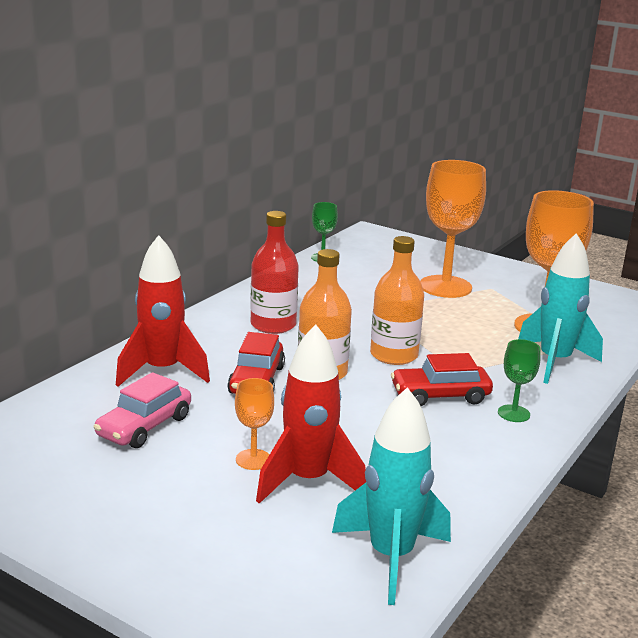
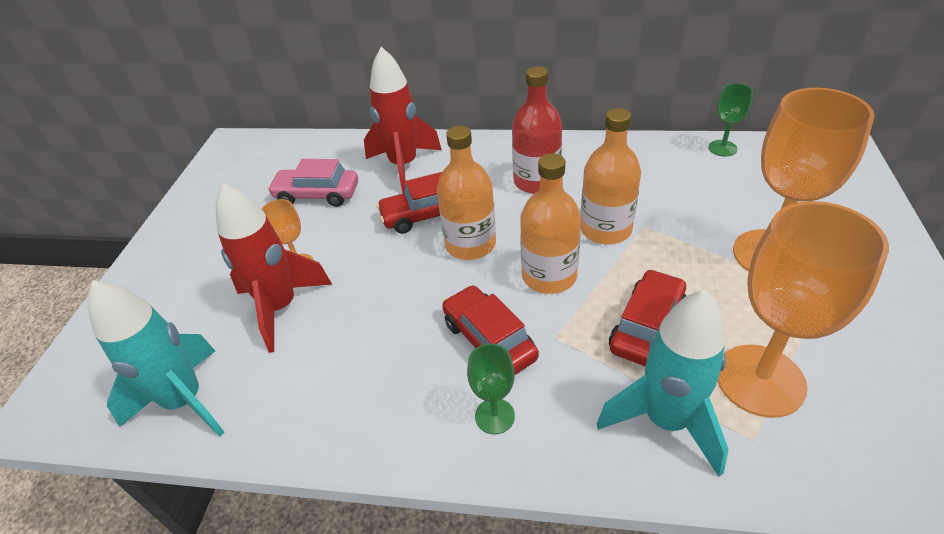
camera: 70 degrees right, 20 degrees up
(364, 321) = (605, 229): none -> orange bottle
(474, 341) = (646, 327): none -> red car

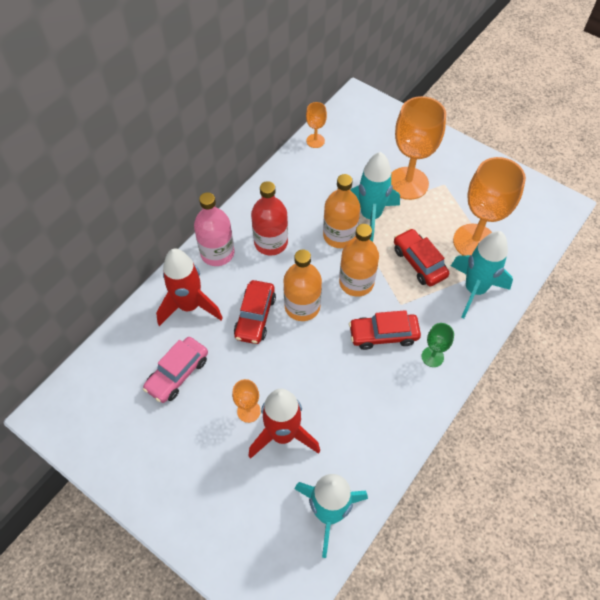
camera: 65 degrees left, 15 degrees up
(485, 153) = (217, 253): none -> pink bottle
(668, 243) = (370, 216): none -> turquoise rocket
(722, 148) = (315, 141): green goblet -> orange goblet

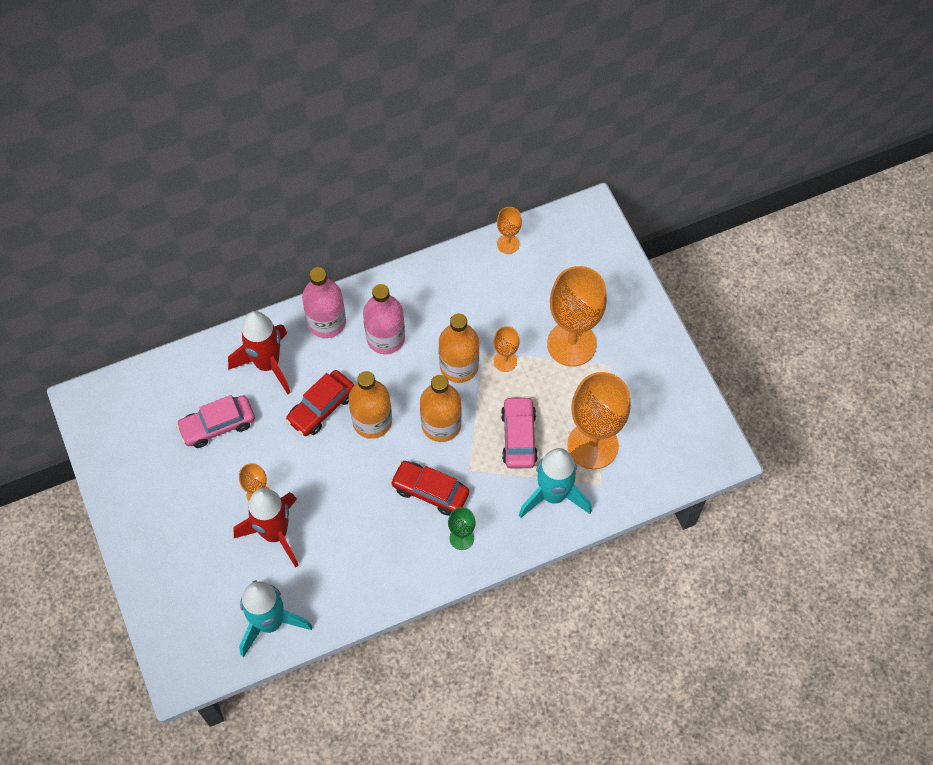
camera: 30 degrees right, 5 degrees up
(271, 242) = (385, 338): red bottle -> pink bottle
(370, 216) = (505, 361): turquoise rocket -> orange goblet
(419, 262) = (519, 437): red car -> pink car

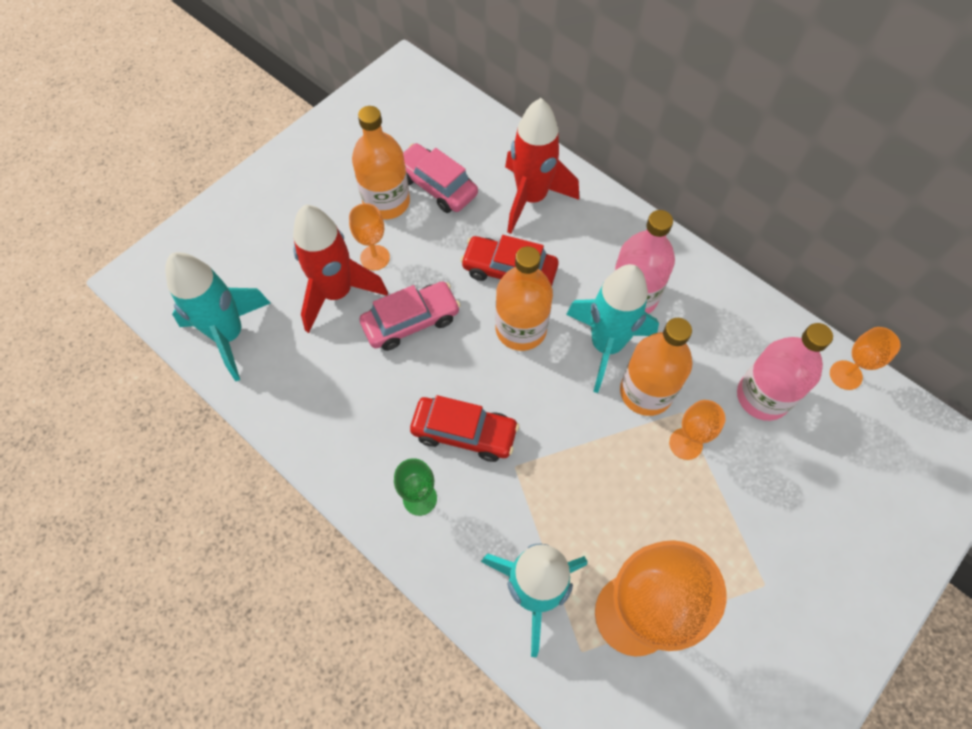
camera: 65 degrees right, 0 degrees up
(326, 322) = (615, 230): pink bottle -> pink bottle (762, 396)
(413, 373) = (606, 345): none -> turquoise rocket
(430, 491) = (464, 433): red car -> red car turned 105 degrees clockwise
(441, 424) = (557, 406): orange bottle -> orange bottle (386, 202)
(519, 437) = (592, 508): pink car -> pink car (411, 321)
(571, 344) = (762, 518): orange goblet -> none

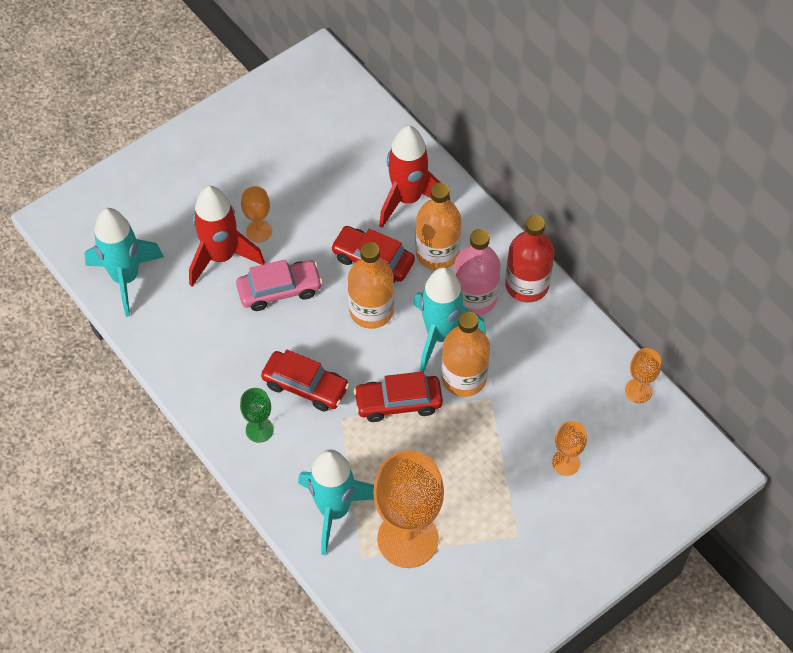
camera: 10 degrees right, 5 degrees down
(386, 202) = (278, 183): orange bottle -> orange bottle (437, 253)
(436, 186) = (325, 175): pink car -> none
(578, 435) = (398, 403): none -> red car
(685, 273) = (527, 285): none -> red bottle
(685, 444) = (485, 423): orange goblet -> orange goblet (566, 462)
(762, 396) = (561, 397): pink bottle -> none

